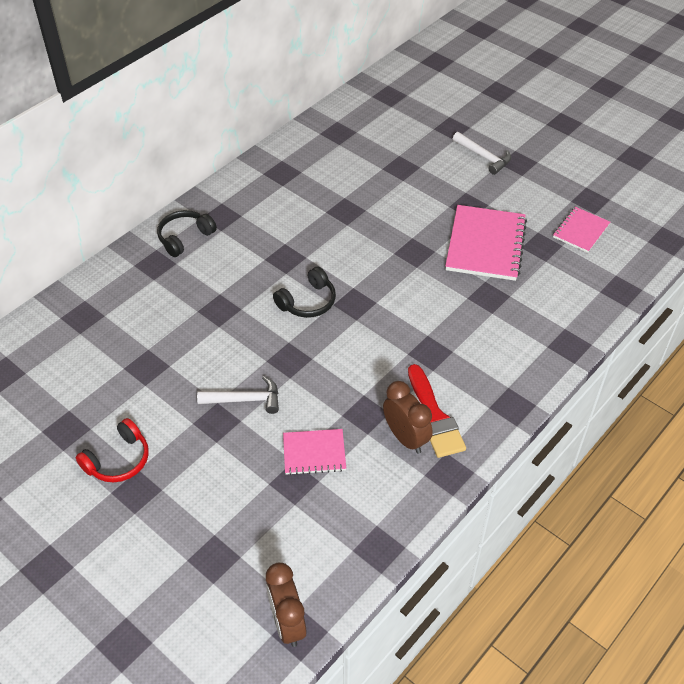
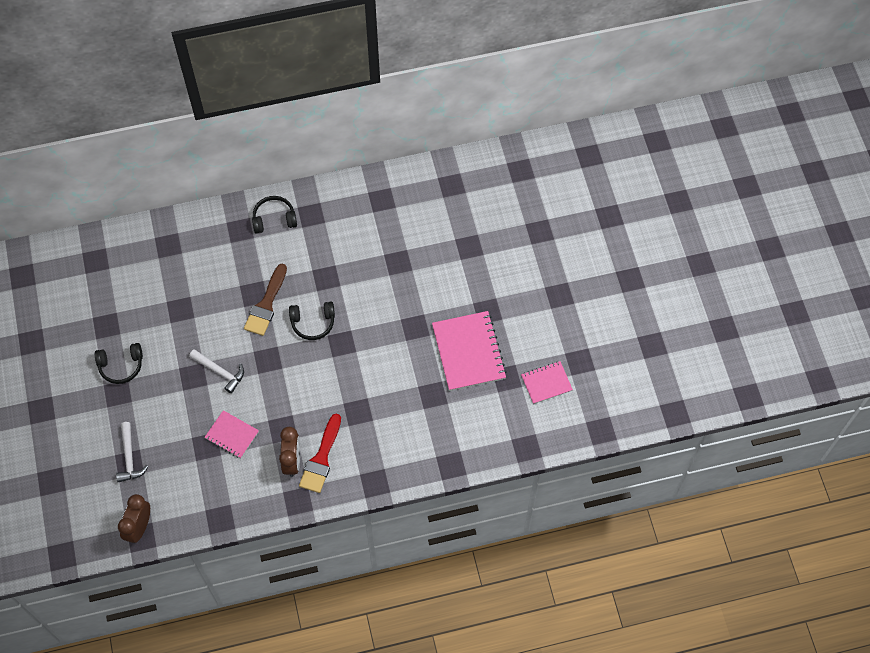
camera: 35 degrees right, 15 degrees up
(118, 460) = (121, 366): red headphones -> black headphones
(242, 312) = (266, 304): none -> brown brush
(483, 157) = (538, 274): white hammer -> white hammer (129, 457)
(485, 245) = (468, 352): pink notebook -> pink notebook turned 60 degrees counterclockwise

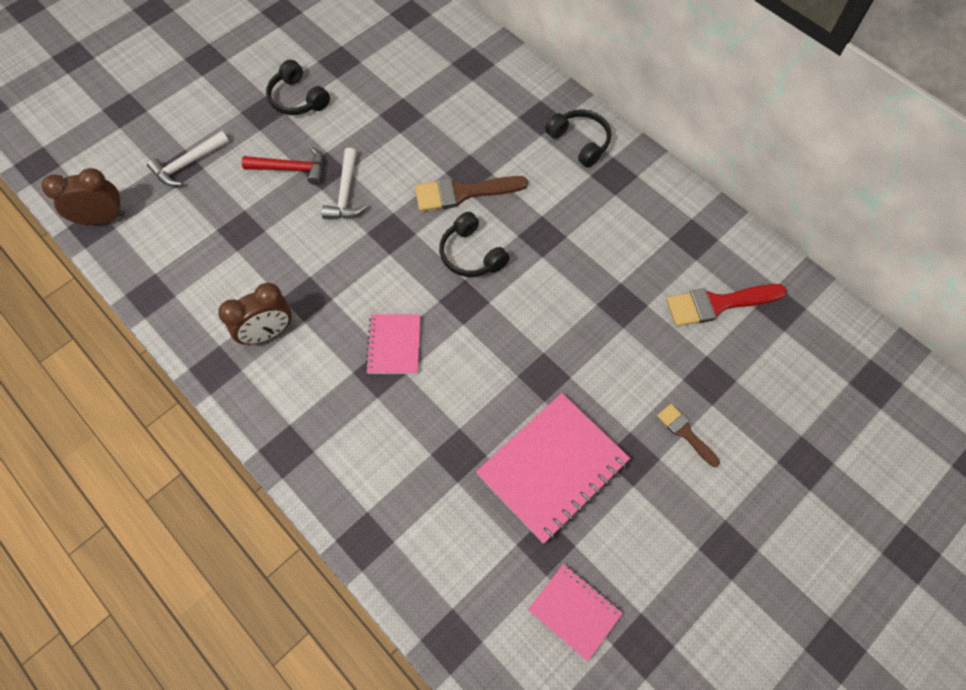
camera: 60 degrees right, 0 degrees up
(178, 396) = (291, 169): none -> red hammer
(232, 435) = (269, 248): pink notebook -> pink notebook (394, 345)
(321, 458) = (288, 365): red brush -> red brush (718, 304)
(490, 277) = (685, 433): none -> brown brush

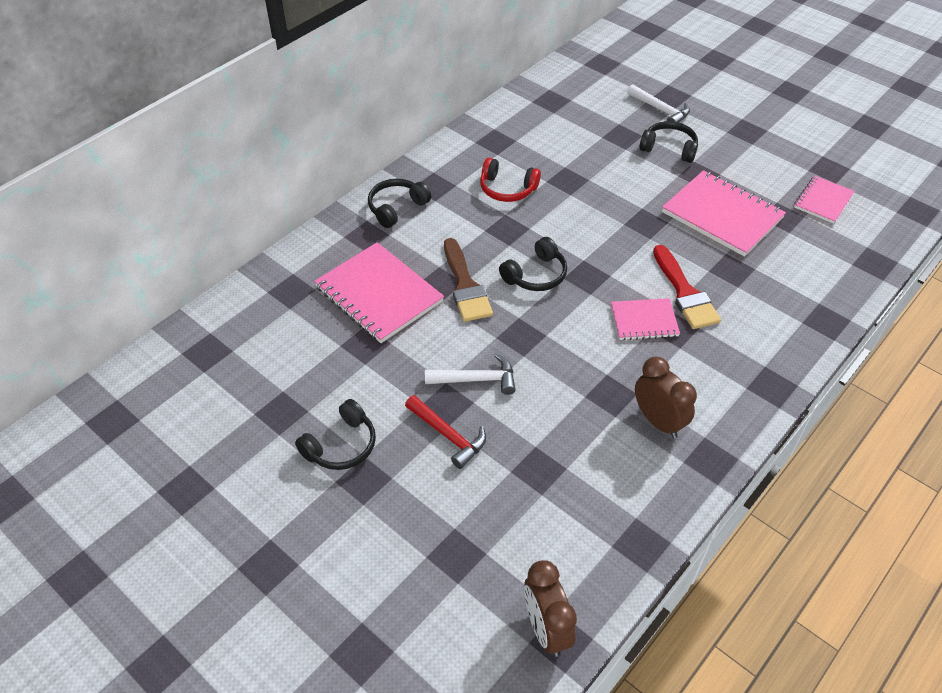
camera: 95 degrees left, 15 degrees down
(188, 164) = (450, 546): white hammer -> white hammer (660, 110)
(291, 169) = (448, 435): red hammer -> red hammer turned 135 degrees clockwise
(460, 125) = (379, 294): none -> pink notebook
(607, 242) = (507, 189): none -> red headphones
(685, 433) = (669, 148): brown brush -> black headphones
(718, 304) = (555, 130): red brush -> red brush (685, 293)

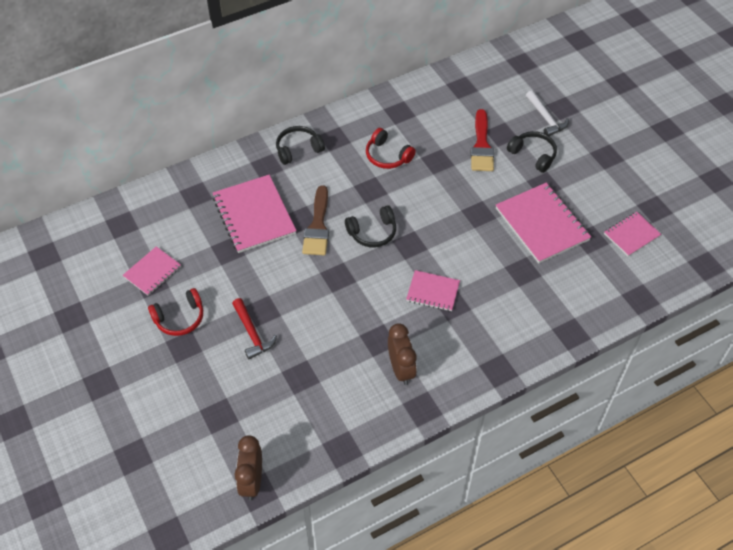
camera: 20 degrees right, 5 degrees up
(276, 398) = (152, 272): none -> pink notebook
(341, 445) = (180, 318): black headphones -> red headphones
(476, 379) = (290, 299): white hammer -> none
(685, 293) = (476, 279): red brush -> red brush (481, 146)

